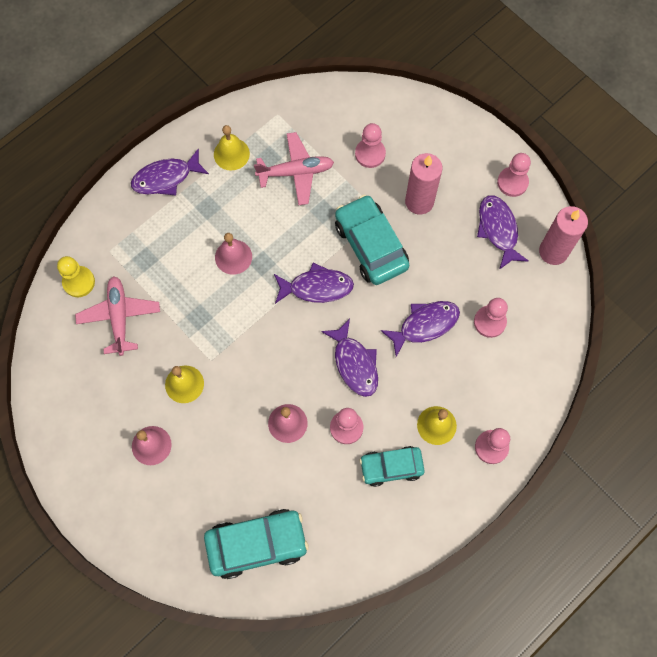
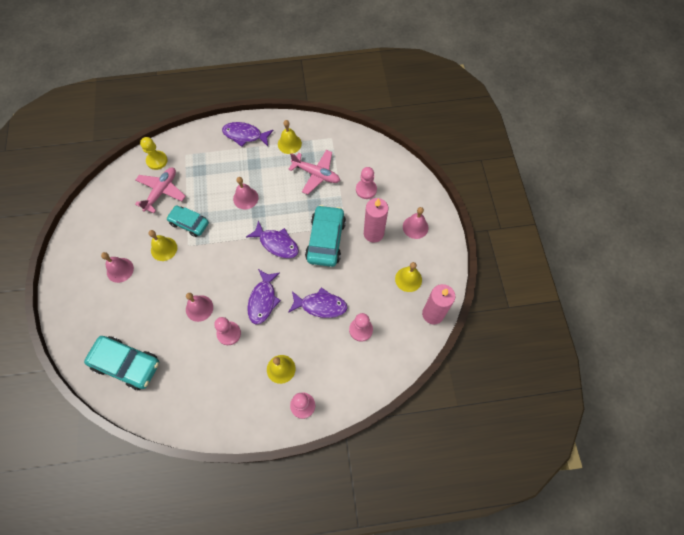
camera: 35 degrees right, 5 degrees down
(391, 467) = (235, 375): turquoise car -> turquoise car (189, 223)
(460, 163) = (415, 227): none -> pink bell
(498, 230) = (408, 279): purple fish -> yellow bell
(512, 182) = (438, 257): pink pawn -> none

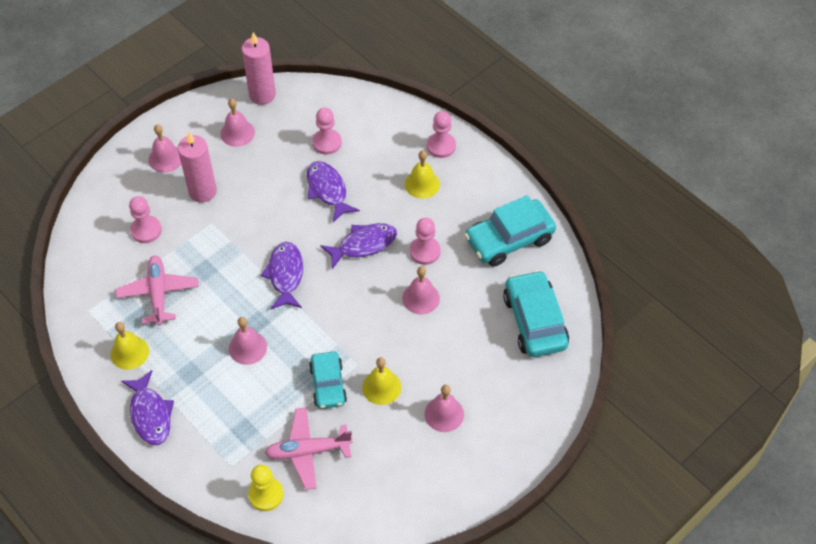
camera: 125 degrees left, 10 degrees down
(326, 240) = (245, 231): turquoise car -> turquoise car (509, 239)
(408, 279) = (237, 133): yellow bell -> pink bell

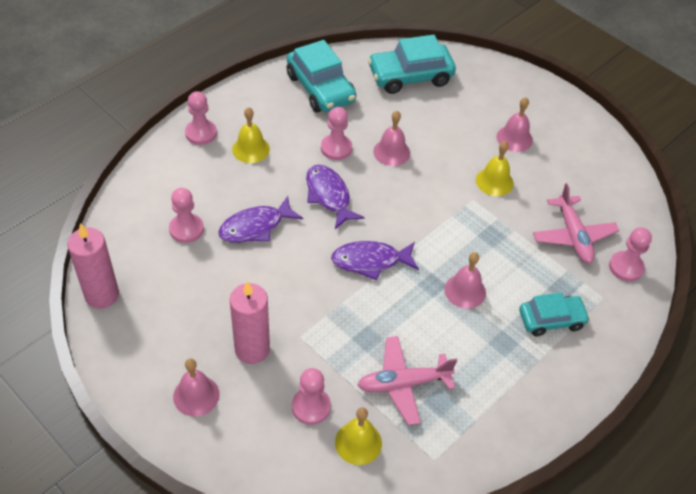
camera: 95 degrees left, 5 degrees down
(129, 352) = (486, 406): yellow bell -> yellow bell (358, 442)
(150, 414) = (561, 376): purple fish -> none
(237, 133) = (161, 318): pink bell -> none
(266, 494) = (626, 267): yellow pawn -> pink pawn
(328, 384) = (498, 222): turquoise car -> turquoise car (551, 320)

